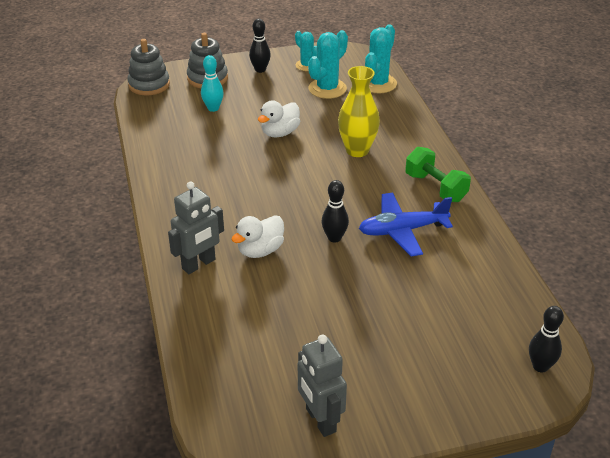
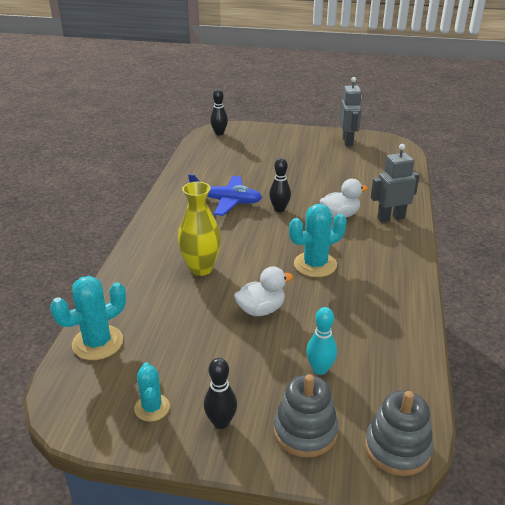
camera: 155 degrees left, 5 degrees down
(327, 89) = (162, 355): turquoise cactus -> turquoise cactus (315, 264)
(435, 187) = (170, 221): green dumbbell -> none

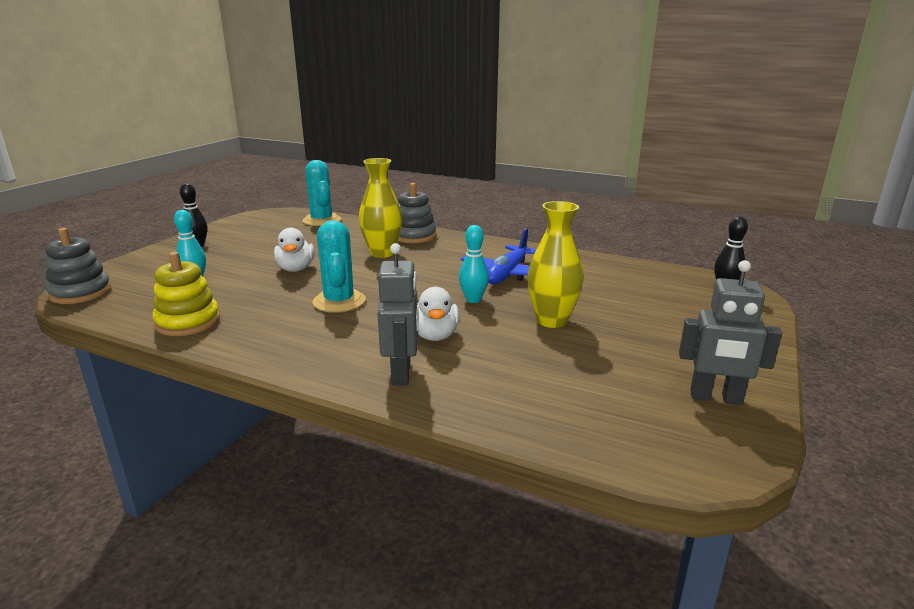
camera: 105 degrees right, 10 degrees down
(152, 408) = (239, 230): turquoise cactus -> none
(279, 209) = (473, 300): black bowling pin -> turquoise bowling pin
(295, 180) = (552, 321): none -> yellow vase
(305, 431) = (149, 267): grey stacking toy -> grey stacking toy (414, 236)
(397, 330) = (188, 322): none -> yellow stacking toy

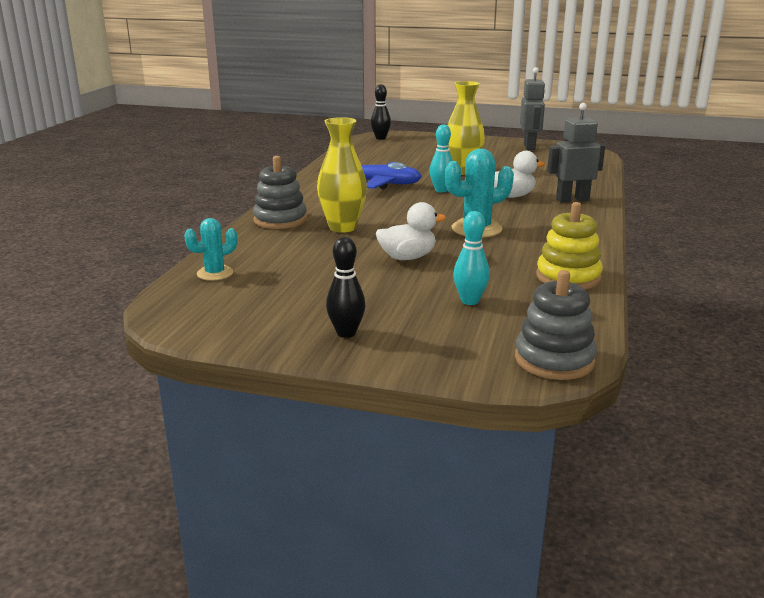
camera: 100 degrees left, 0 degrees up
(321, 220) = (215, 273): turquoise cactus -> turquoise cactus, size x0.62

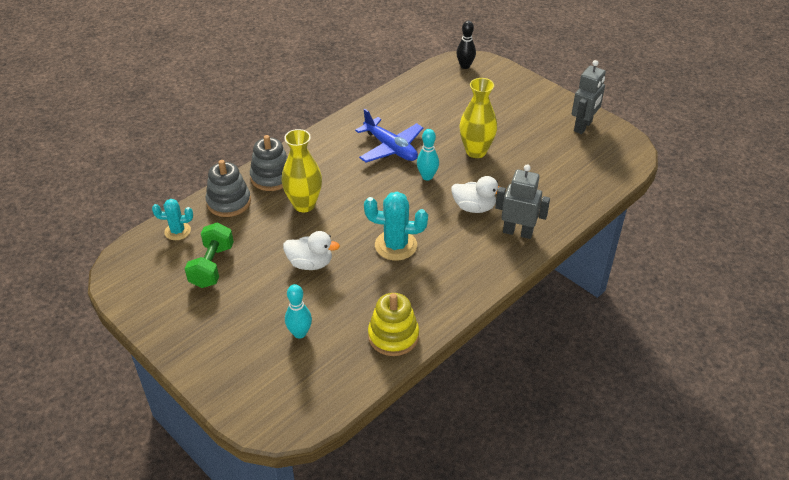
camera: 30 degrees right, 20 degrees up
(295, 285) = (212, 266): none -> green dumbbell
(346, 333) = (196, 332): black bowling pin -> none
(554, 360) = (286, 417): grey stacking toy -> grey stacking toy (229, 202)

